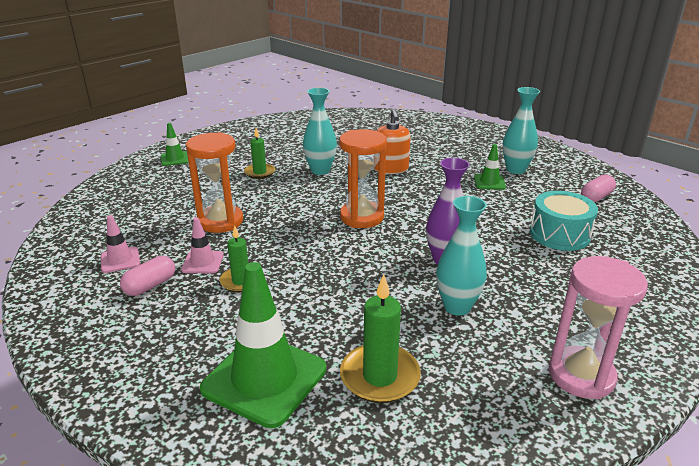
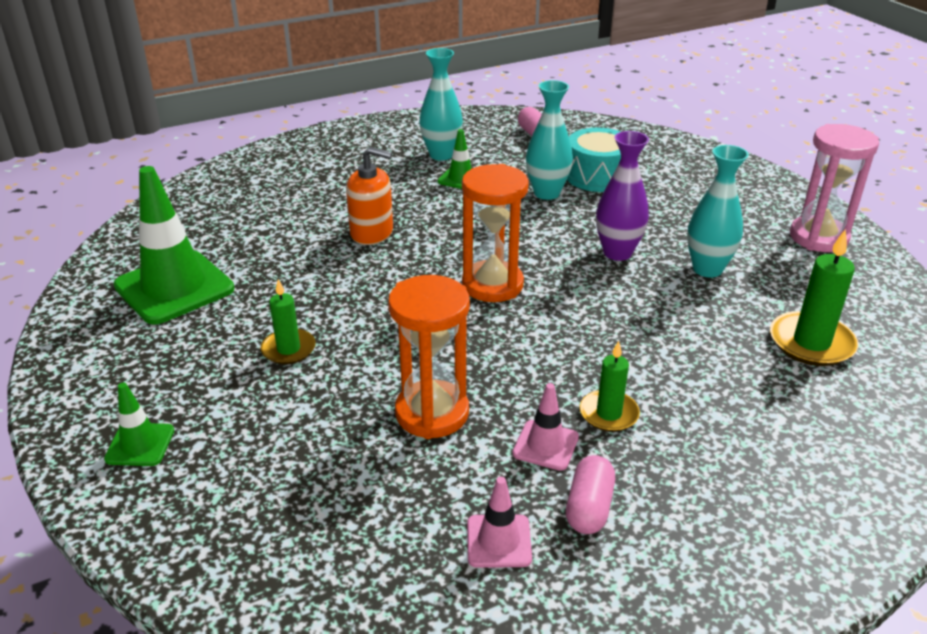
camera: 70 degrees left, 5 degrees up
(150, 286) = (589, 507): pink capsule -> pink capsule turned 45 degrees clockwise
(264, 379) = (809, 422): green traffic cone -> green traffic cone (174, 287)
(320, 170) = (330, 290): turquoise vase -> turquoise vase (546, 193)

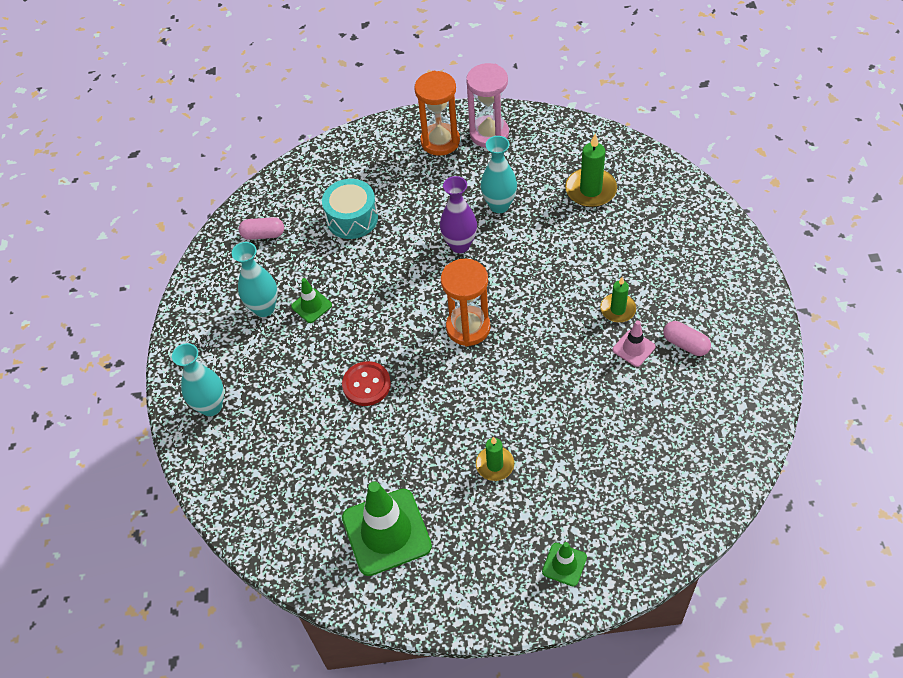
camera: 65 degrees left, 20 degrees up
(372, 233) = (366, 385): orange soap dispenser -> red button
(432, 413) = (588, 397): orange hourglass -> orange hourglass (440, 141)
(498, 541) = (697, 392): pink traffic cone -> none
(546, 193) = (362, 258): turquoise vase -> turquoise vase (211, 406)

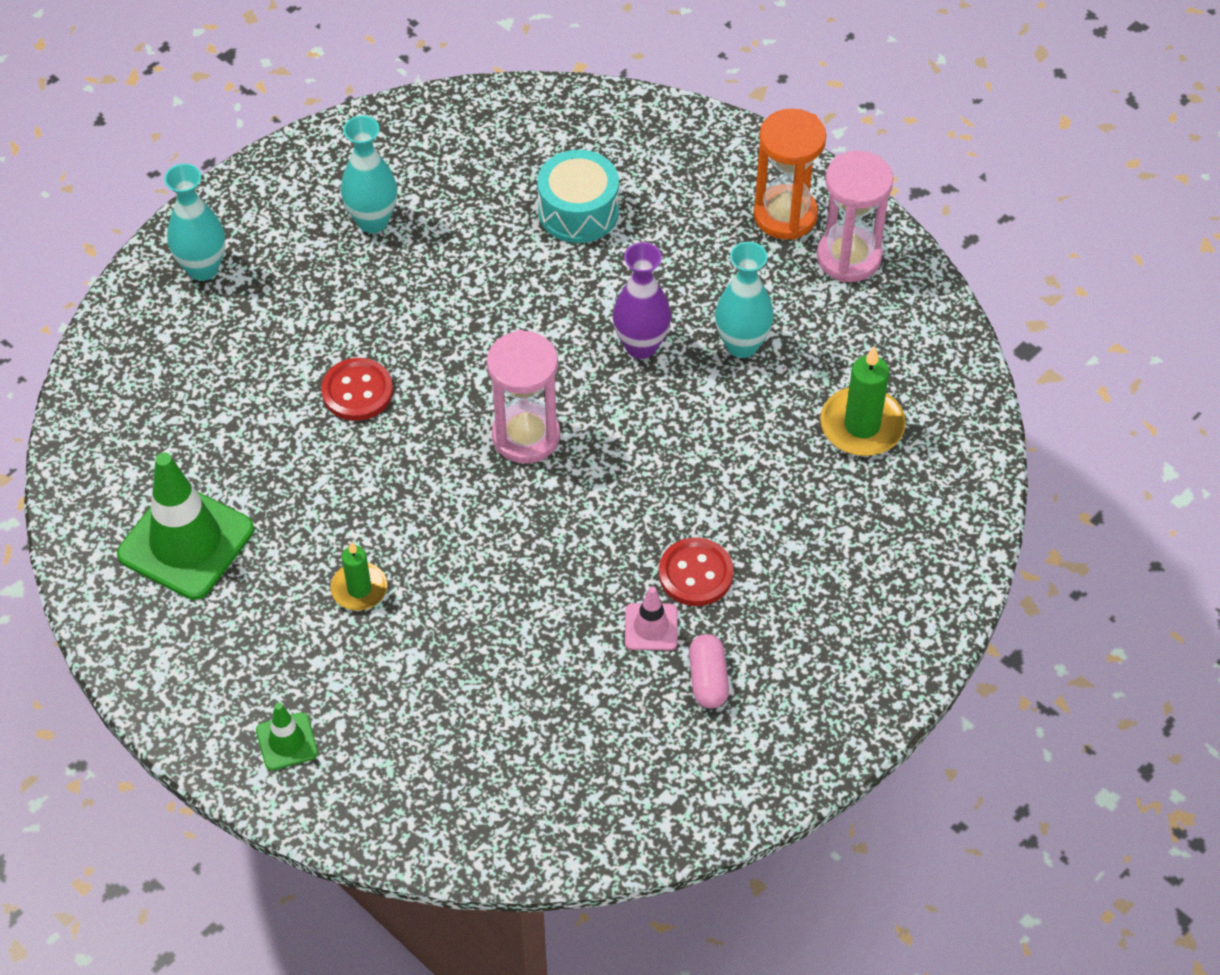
camera: 45 degrees right, 0 degrees up
(263, 234) = (473, 144): pink capsule -> none
(311, 306) = (417, 262): green traffic cone -> none
(468, 327) = (526, 436): orange hourglass -> pink hourglass
(618, 309) = (695, 574): green candle -> red button

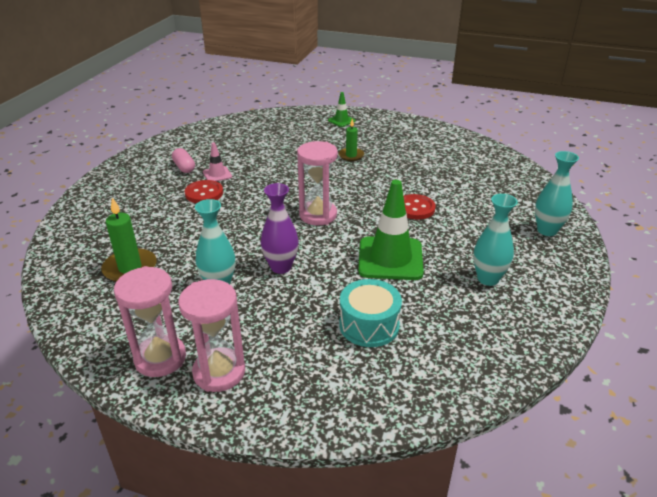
camera: 155 degrees right, 20 degrees down
(186, 542) = (433, 150): green traffic cone -> green traffic cone (390, 259)
(785, 215) = (219, 372): orange hourglass -> pink hourglass

